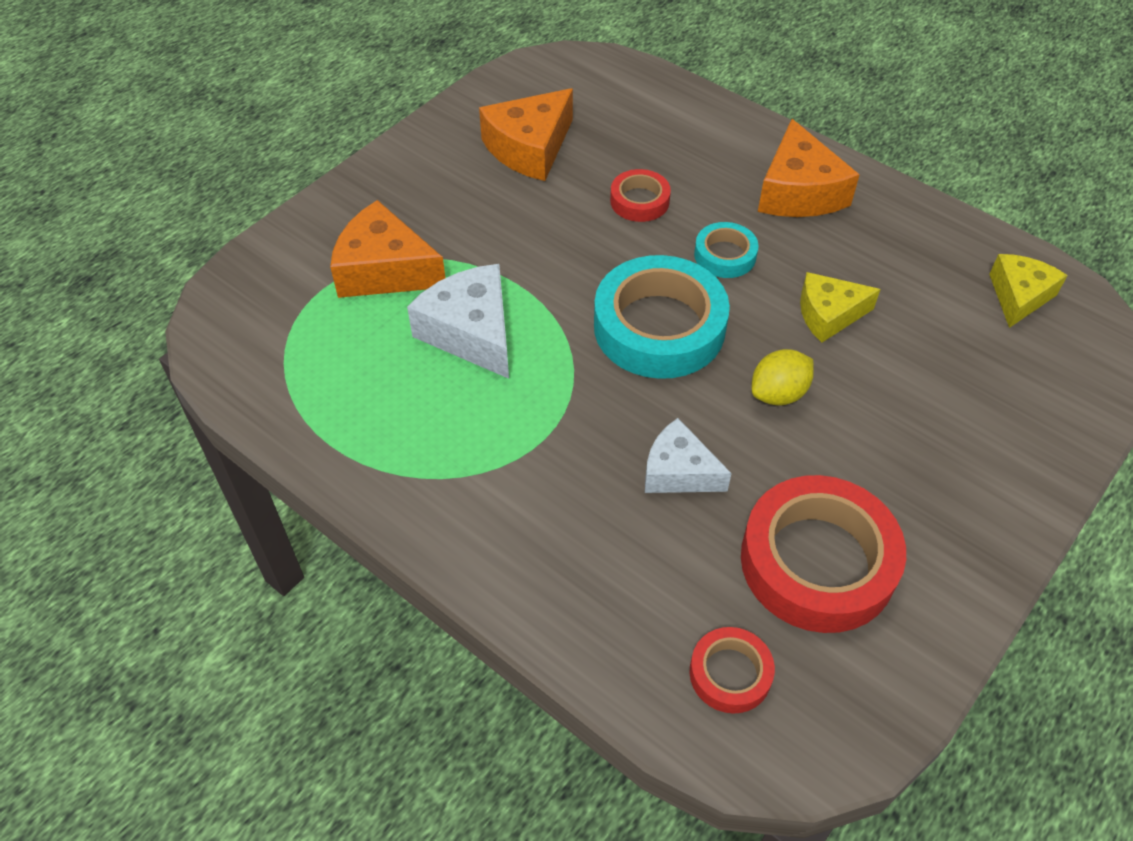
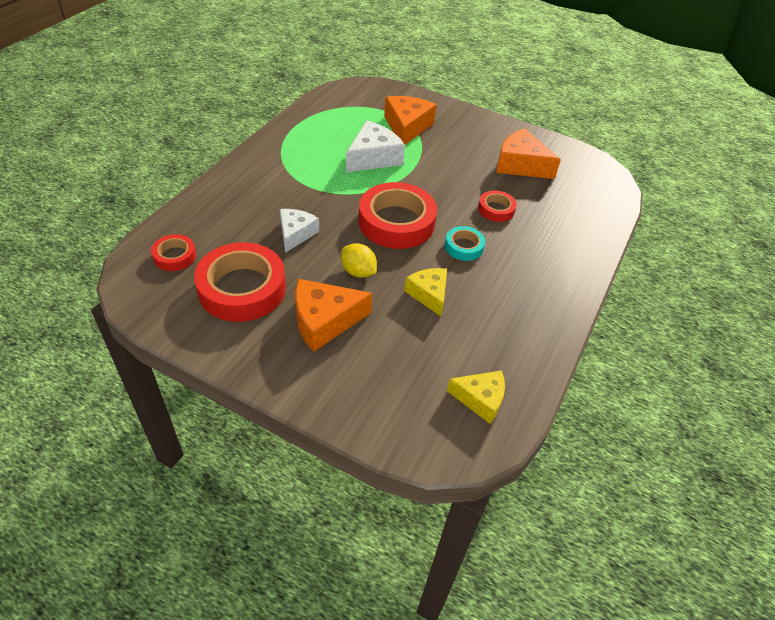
camera: 75 degrees right, 5 degrees down
(659, 327) = (396, 222): turquoise tape -> red tape
(798, 191) = (538, 280): orange cheese -> orange cheese (324, 321)

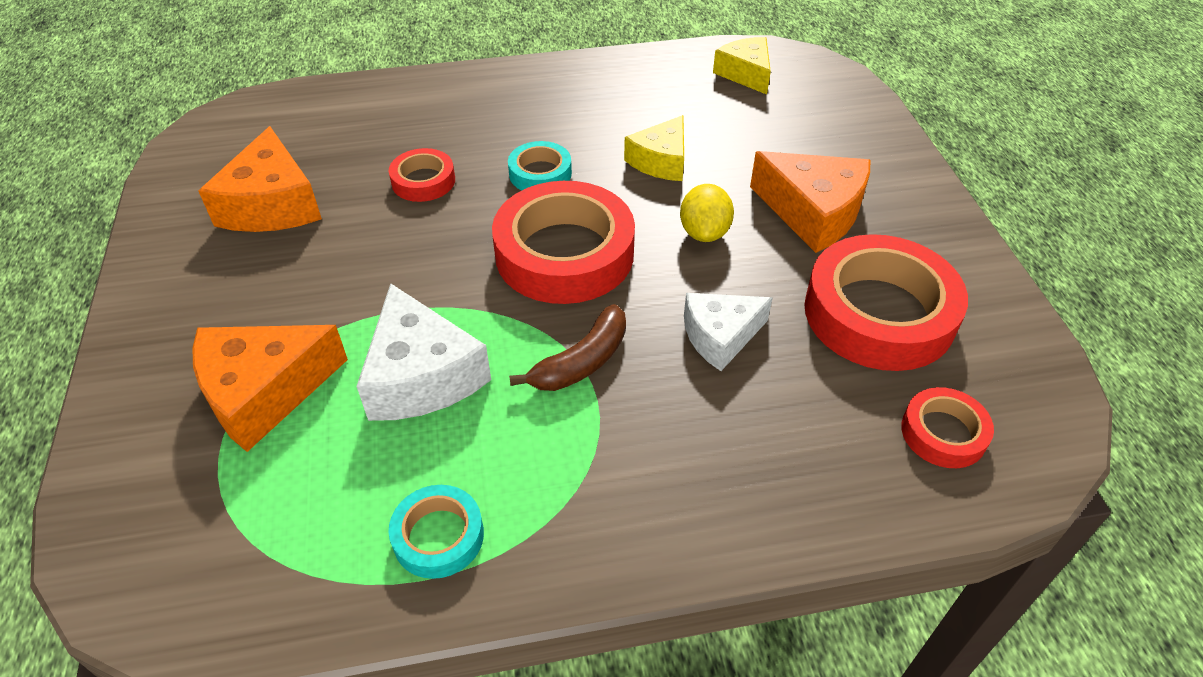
camera: 125 degrees left, 0 degrees up
(305, 133) = (438, 536): none -> turquoise tape
(331, 193) = (582, 362): none -> brown banana
(373, 157) = (421, 375): white cheese -> white cheese turned 120 degrees counterclockwise

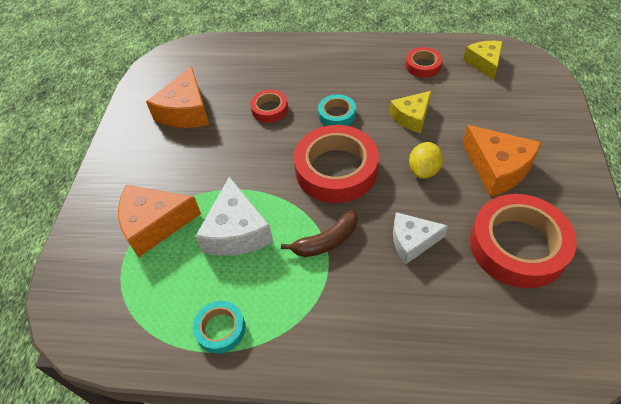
camera: 20 degrees right, 5 degrees up
(943, 433) = (532, 335): red tape -> red tape (423, 66)

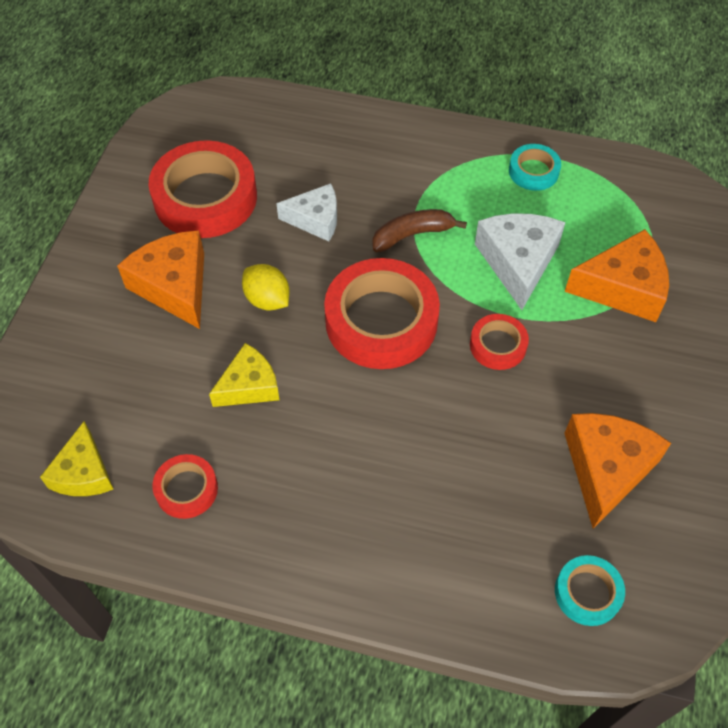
camera: 175 degrees left, 5 degrees up
(269, 109) = (465, 445): red tape -> red tape (498, 345)
(337, 114) = (359, 413): turquoise tape -> turquoise tape (587, 593)
(423, 170) = (267, 300): yellow lemon -> yellow lemon turned 75 degrees counterclockwise

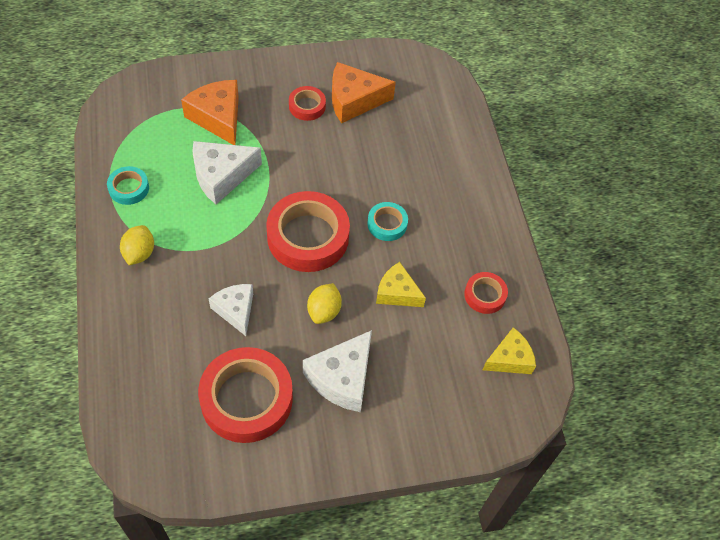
camera: 120 degrees left, 0 degrees up
(174, 286) = (342, 378): orange cheese -> white cheese
(412, 235) = (223, 243): brown banana -> none
(434, 159) = (139, 253): none -> yellow lemon
(498, 345) = (295, 169): red tape -> red tape (307, 106)
(587, 593) = (429, 94): turquoise tape -> turquoise tape (387, 224)

